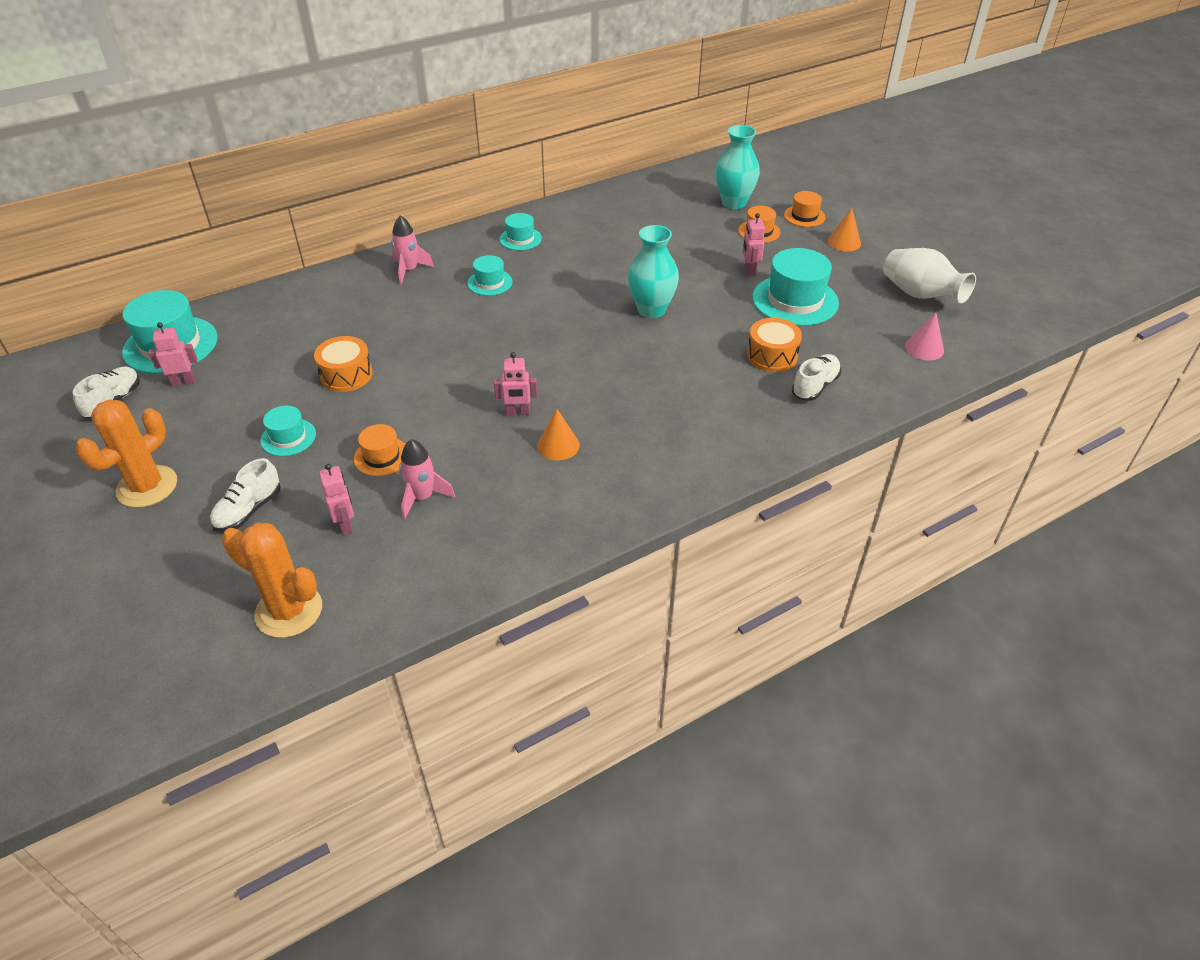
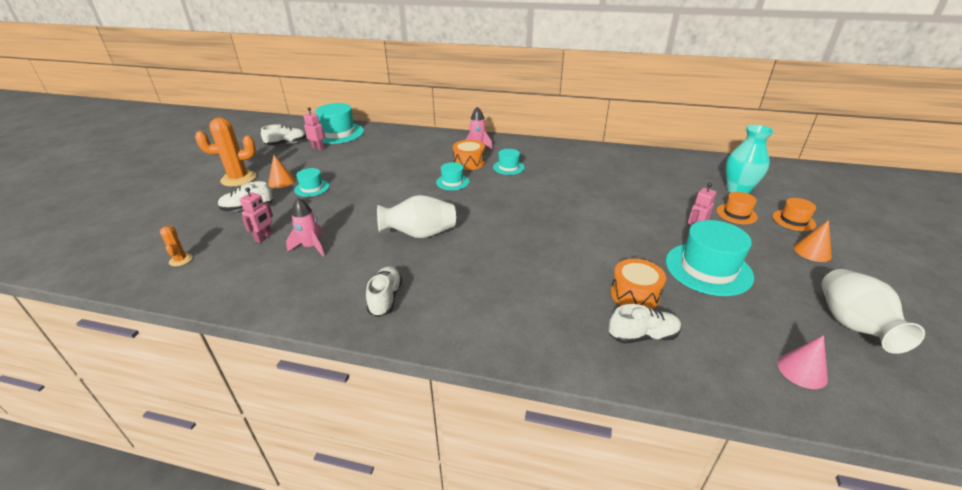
camera: 45 degrees right, 10 degrees down
(289, 611) = (181, 260): orange cactus -> orange cactus, size x0.49
(346, 375) = (377, 175): orange drum -> orange drum (469, 162)
(381, 456) = (329, 217): orange hat -> none
(517, 412) = (420, 234): pink robot -> white vase
(520, 239) = (558, 155): turquoise hat -> turquoise hat (452, 182)
(558, 445) = (412, 263): orange cone -> orange cone (281, 181)
(587, 491) = (385, 298): none -> white shoe
(651, 310) = (584, 222): turquoise vase -> none

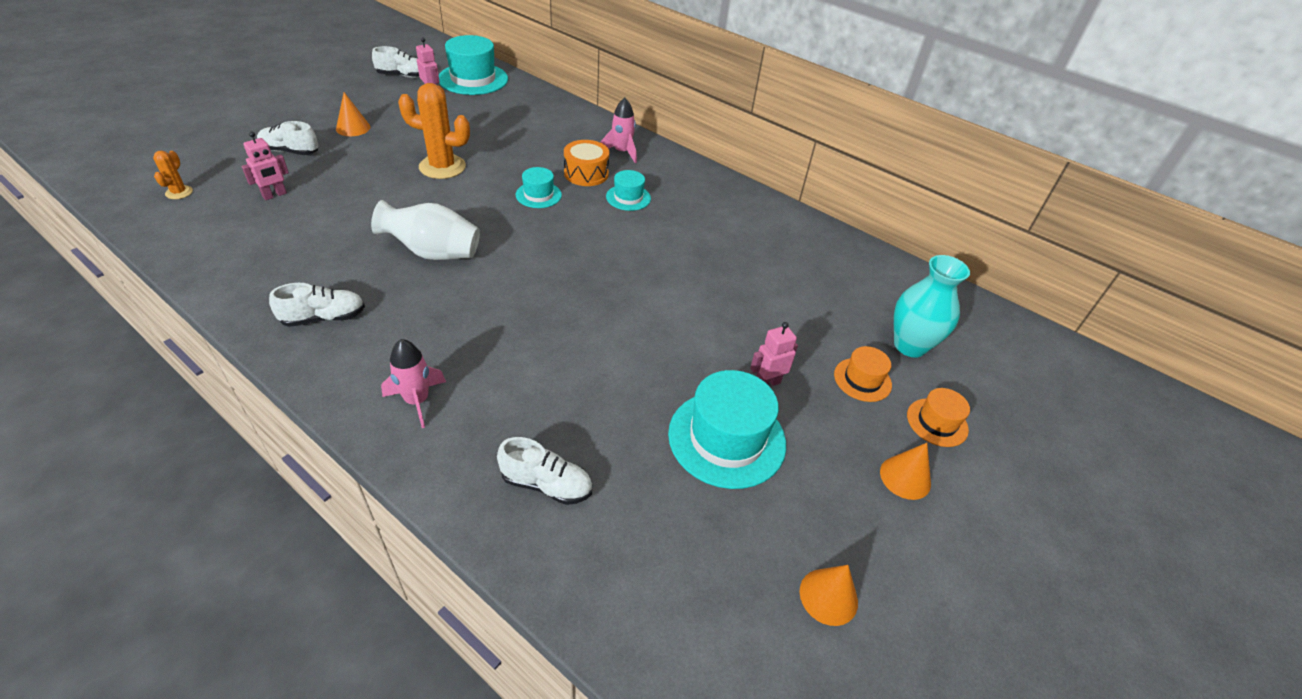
camera: 20 degrees right, 10 degrees up
(238, 178) = (314, 109): orange cactus -> orange cactus (442, 167)
(311, 247) = (309, 224): pink rocket -> pink rocket (417, 401)
(312, 188) = (376, 148): turquoise hat -> none
(385, 298) = (324, 318): white shoe -> white shoe turned 45 degrees clockwise
(635, 294) = (595, 431): orange drum -> none
(802, 370) = (687, 616): pink cone -> none
(852, 325) = (828, 596): white vase -> orange cone

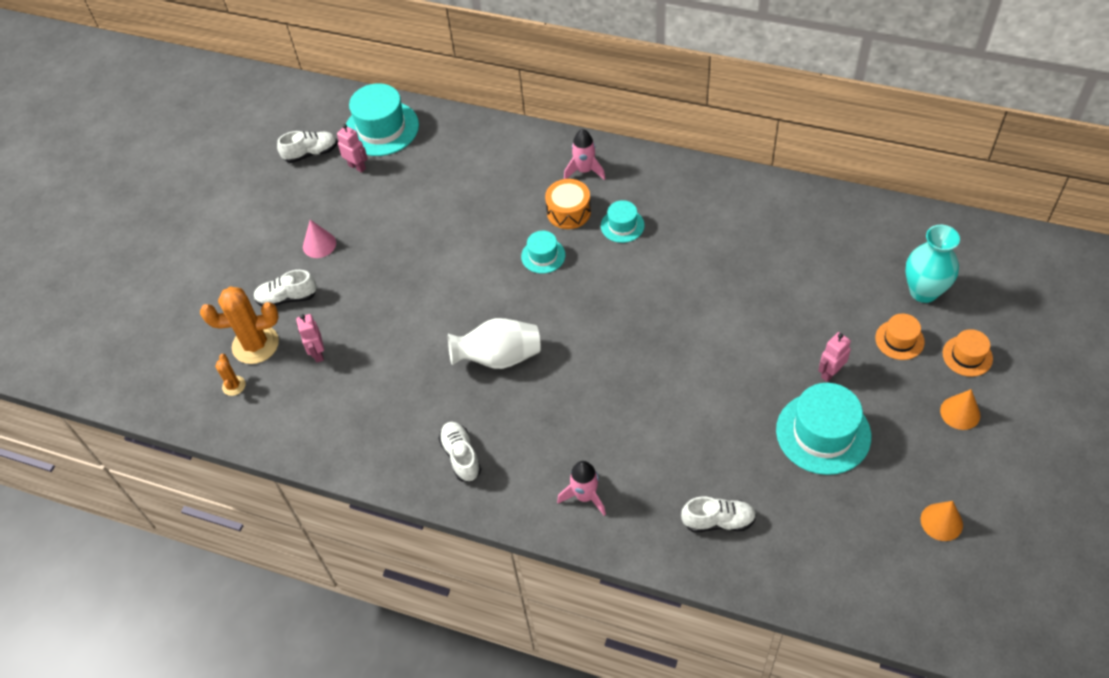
camera: 10 degrees left, 10 degrees up
(275, 195) = (318, 353): pink robot -> pink robot turned 135 degrees clockwise
(324, 318) = (461, 456): white shoe -> white shoe turned 75 degrees counterclockwise
(353, 128) = (319, 244): orange cone -> pink cone
(442, 167) = (436, 258): orange cactus -> orange cactus (255, 344)

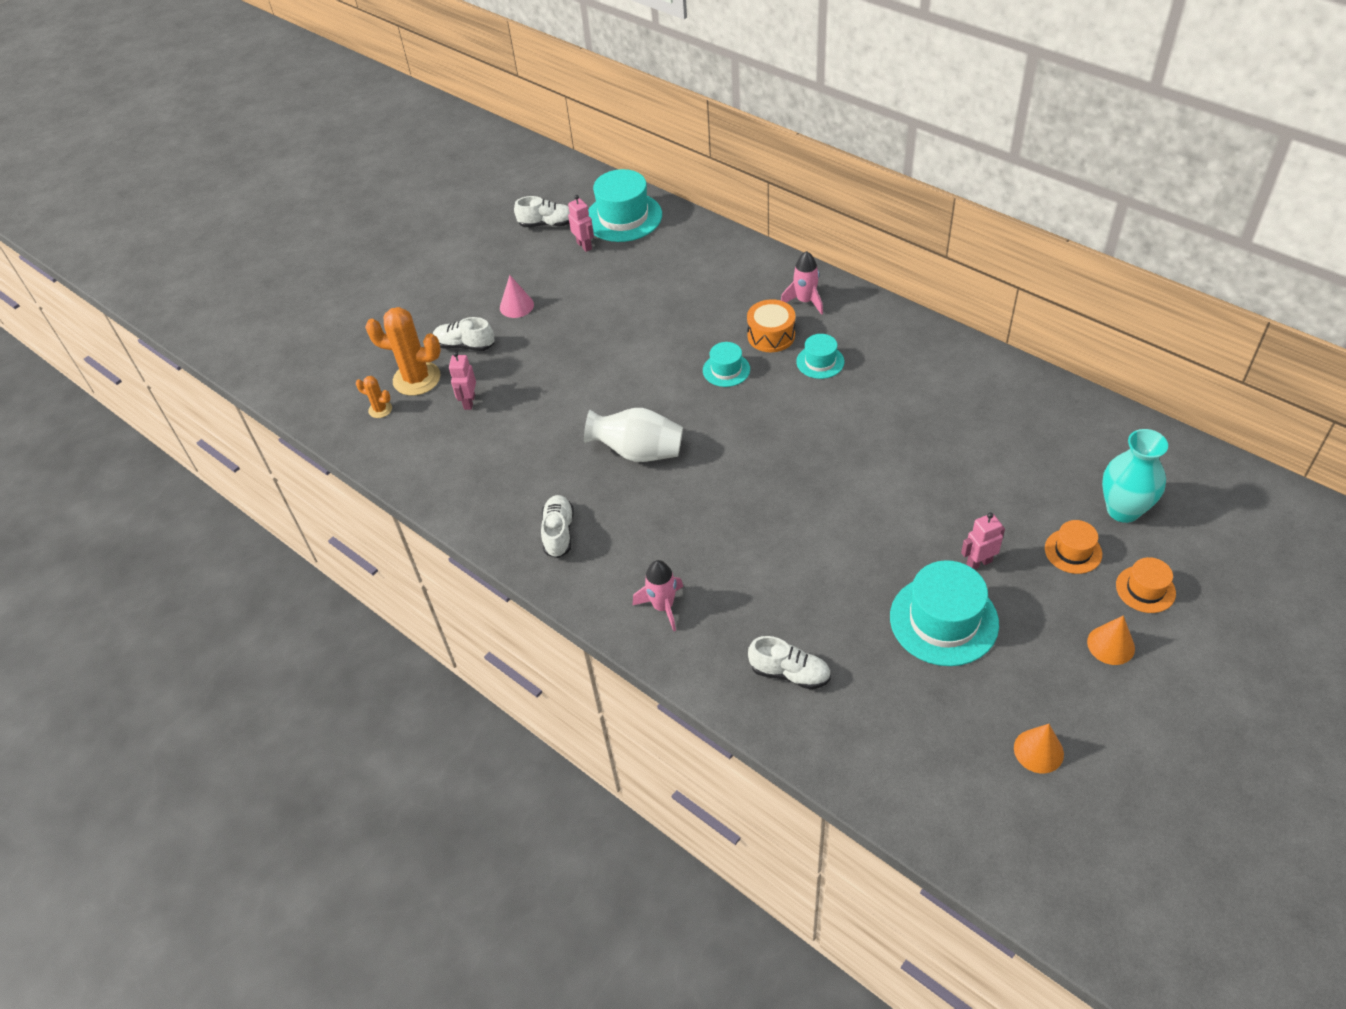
camera: 20 degrees right, 5 degrees down
(234, 386) = (380, 409): orange cactus -> orange cactus turned 75 degrees counterclockwise

